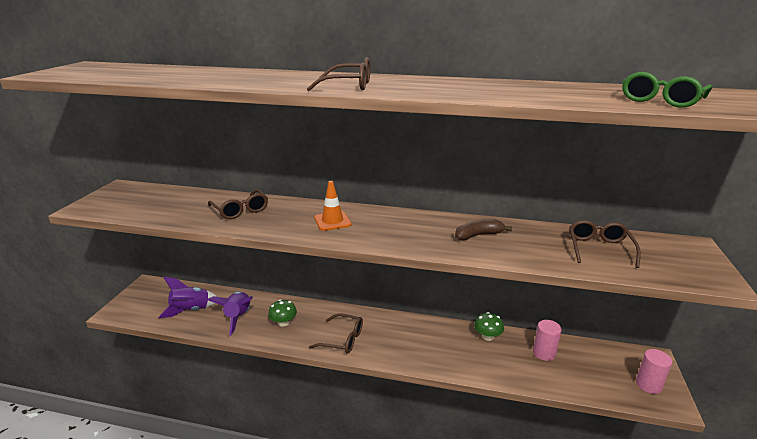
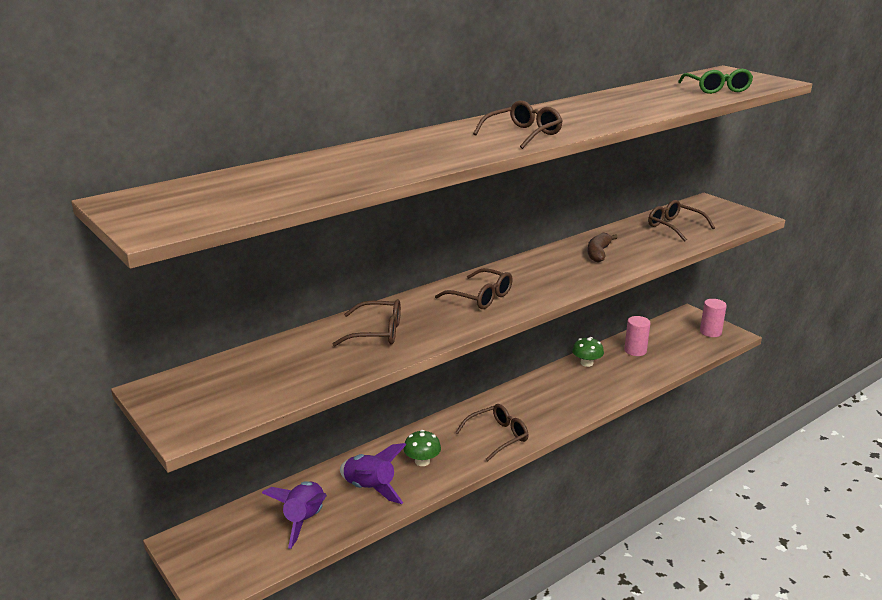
camera: 50 degrees left, 0 degrees up
(332, 221) = (481, 297): orange traffic cone -> brown glasses

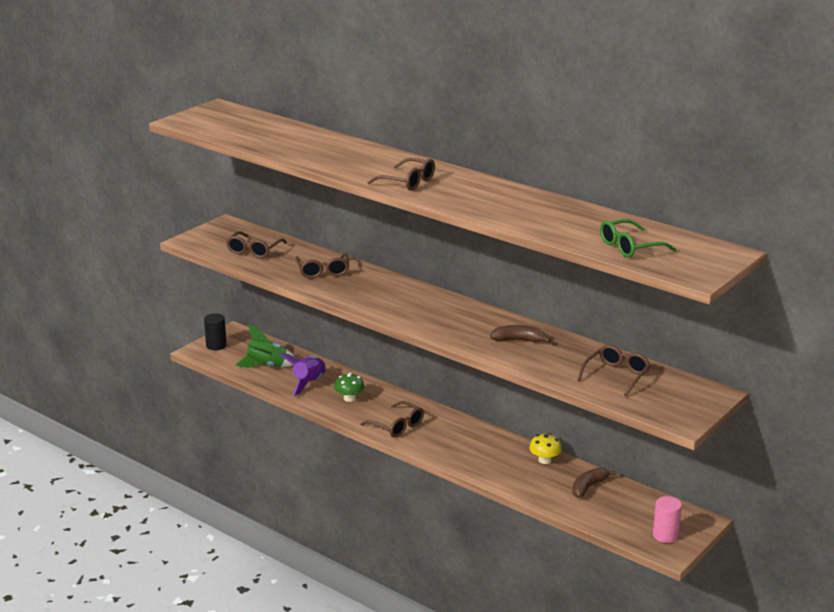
camera: 75 degrees right, 0 degrees up
(210, 565) = (216, 345): none -> black cylinder
(304, 520) = (267, 366): purple rocket -> green rocket
(481, 297) = (398, 299): brown glasses -> brown glasses (254, 251)
(586, 363) = (544, 460): green mushroom -> yellow mushroom
(635, 350) = (588, 487): pink cylinder -> brown banana

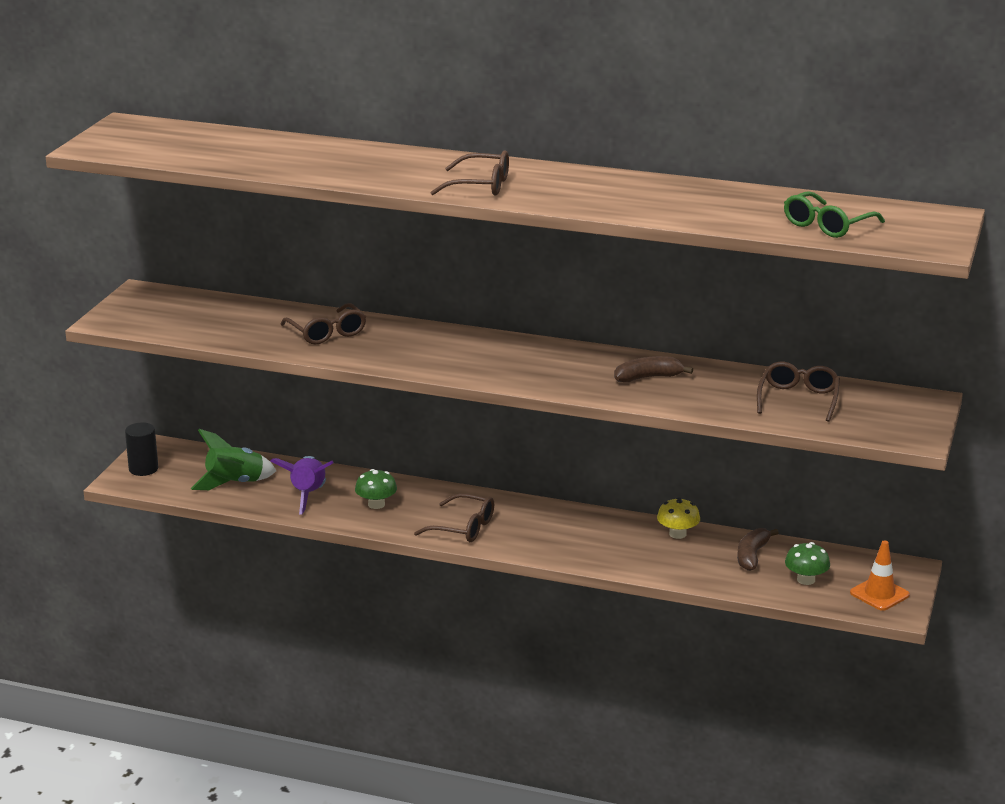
camera: 20 degrees left, 0 degrees up
(254, 251) = (210, 321): brown glasses -> none
(616, 513) = (806, 580): none -> green mushroom
(665, 535) = (879, 594): pink cylinder -> orange traffic cone

